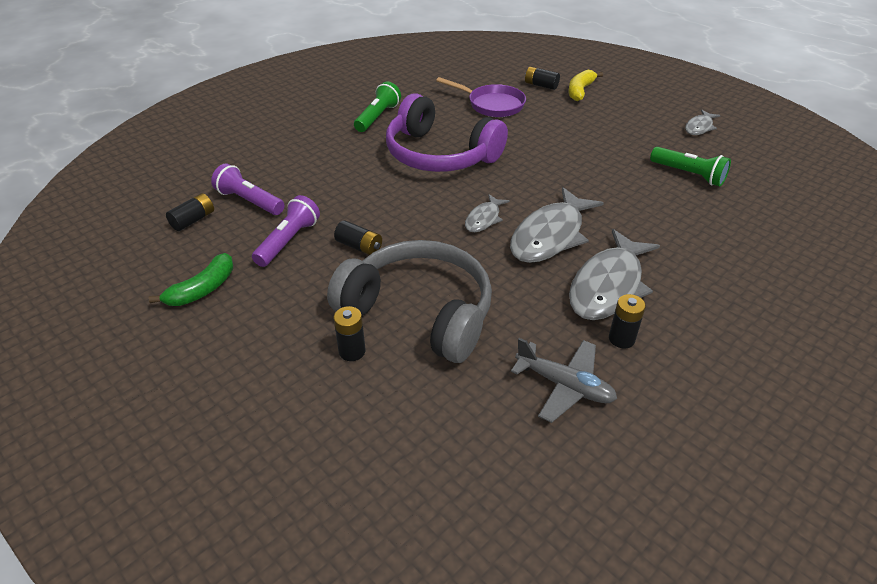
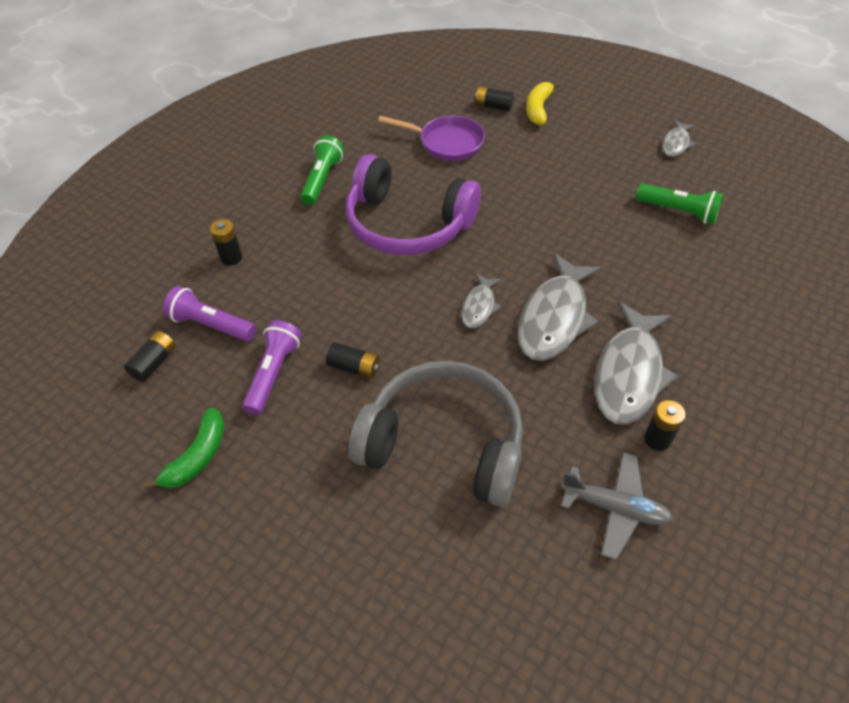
camera: 10 degrees left, 10 degrees up
(352, 351) = (387, 508): black battery -> black battery (231, 258)

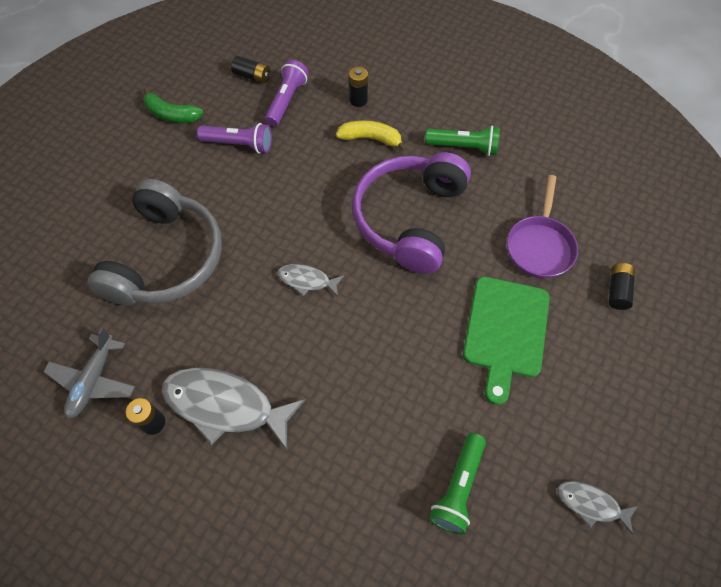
camera: 85 degrees right, 10 degrees up
(354, 367) = (242, 194): black battery -> none
(534, 172) = (505, 331): none -> green cutting board
(538, 109) = (625, 339): yellow banana -> yellow banana (370, 139)
(554, 318) = (293, 344): grey fish -> none

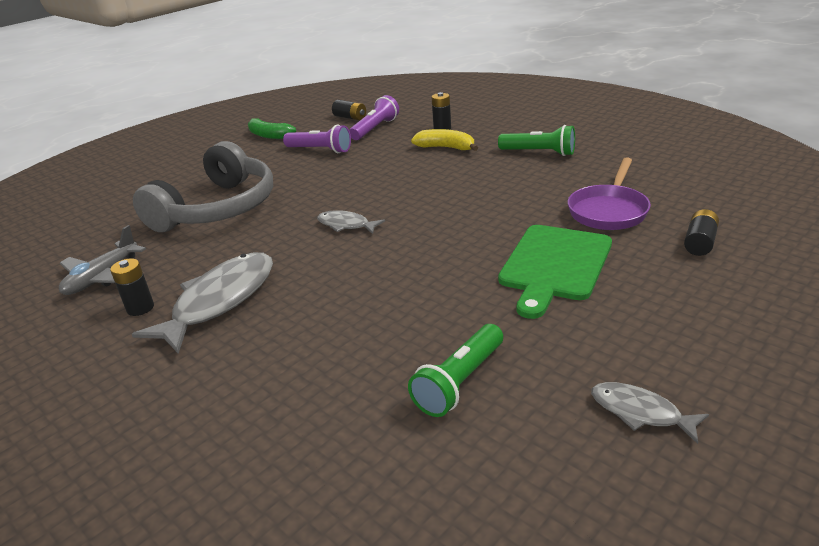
camera: 15 degrees right, 30 degrees down
(225, 406) = (220, 301): grey fish -> grey fish turned 90 degrees clockwise
(410, 219) = (469, 191): purple headphones -> none

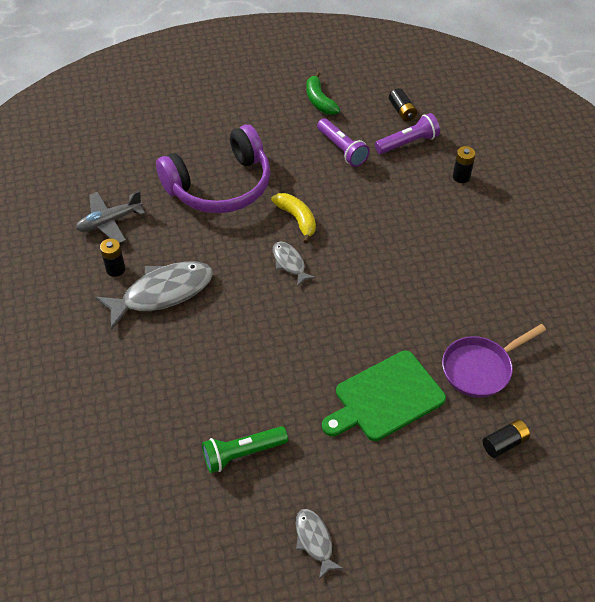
camera: 30 degrees right, 20 degrees up
(217, 208) = (220, 185): grey headphones -> purple headphones
(446, 148) = (439, 208): yellow banana -> yellow banana (297, 219)
(539, 152) = (504, 263): green flashlight -> none

